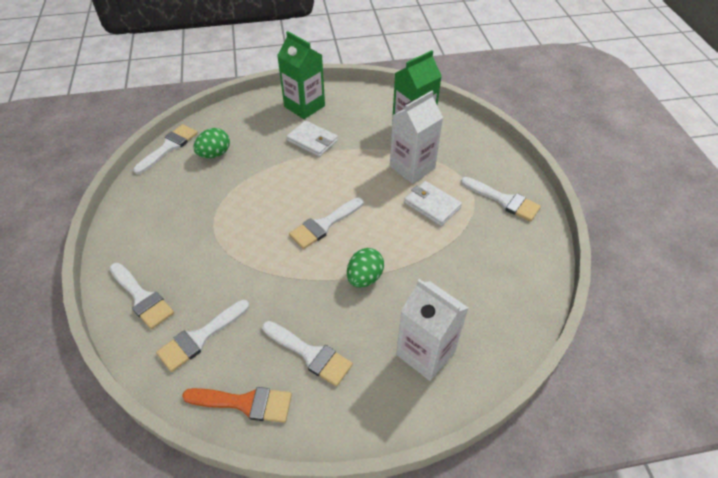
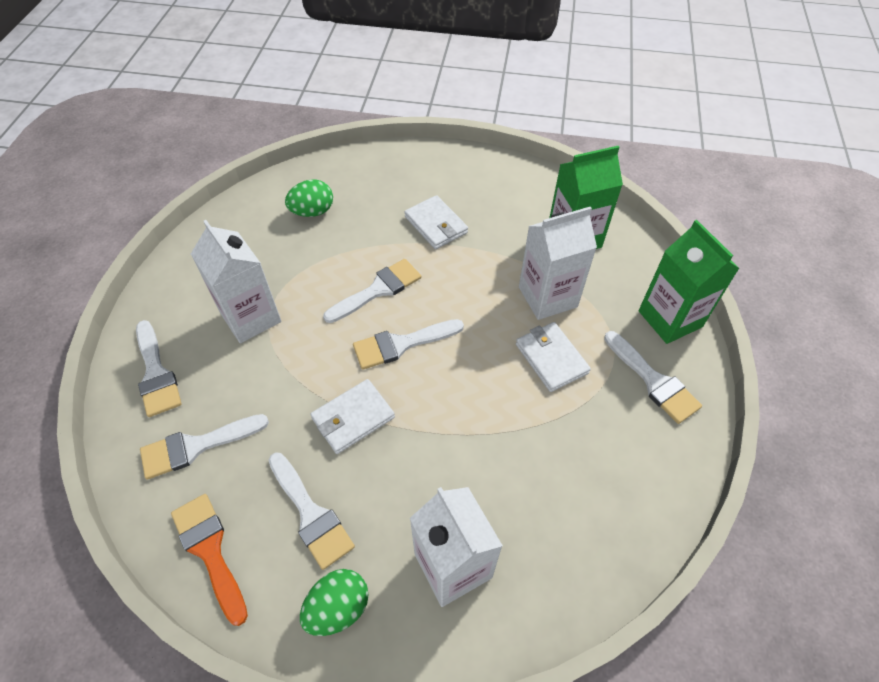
camera: 20 degrees right, 5 degrees up
(169, 147) = (265, 189): white brush -> white brush (378, 290)
(200, 238) = (251, 317): none -> white carton
(245, 403) = (210, 550): orange brush -> orange brush turned 150 degrees counterclockwise
(304, 106) = (446, 175): green carton -> green carton (670, 319)
(311, 282) = (353, 418): none -> white wallet
(364, 278) = (420, 433): green egg -> green egg (338, 608)

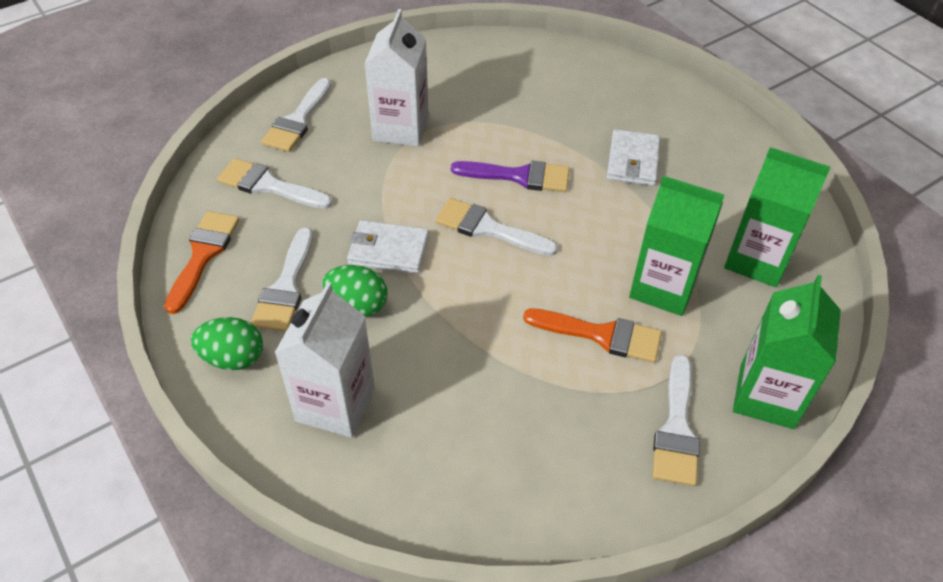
camera: 45 degrees right, 5 degrees down
(312, 212) = (538, 84): green egg -> green egg (357, 305)
(378, 290) = (519, 176): white brush -> purple brush
(547, 297) = (663, 287): white carton -> green carton
(551, 358) = (601, 335): white wallet -> orange brush

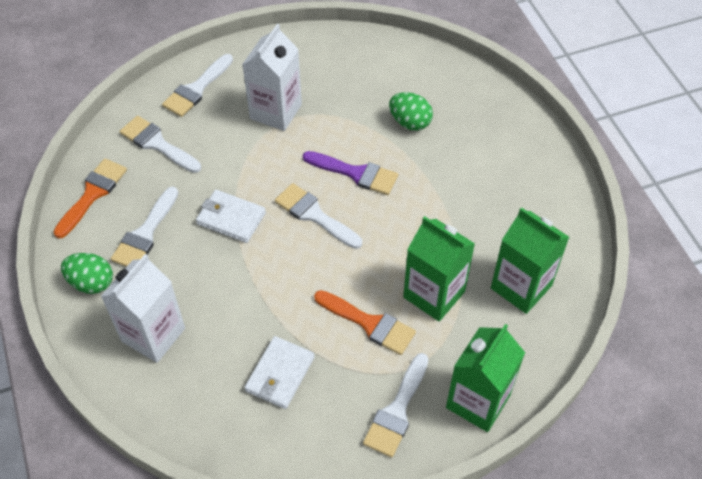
camera: 15 degrees right, 5 degrees up
(357, 305) = (193, 260): green egg -> green egg (410, 122)
(632, 161) = (454, 177): white wallet -> white wallet (280, 374)

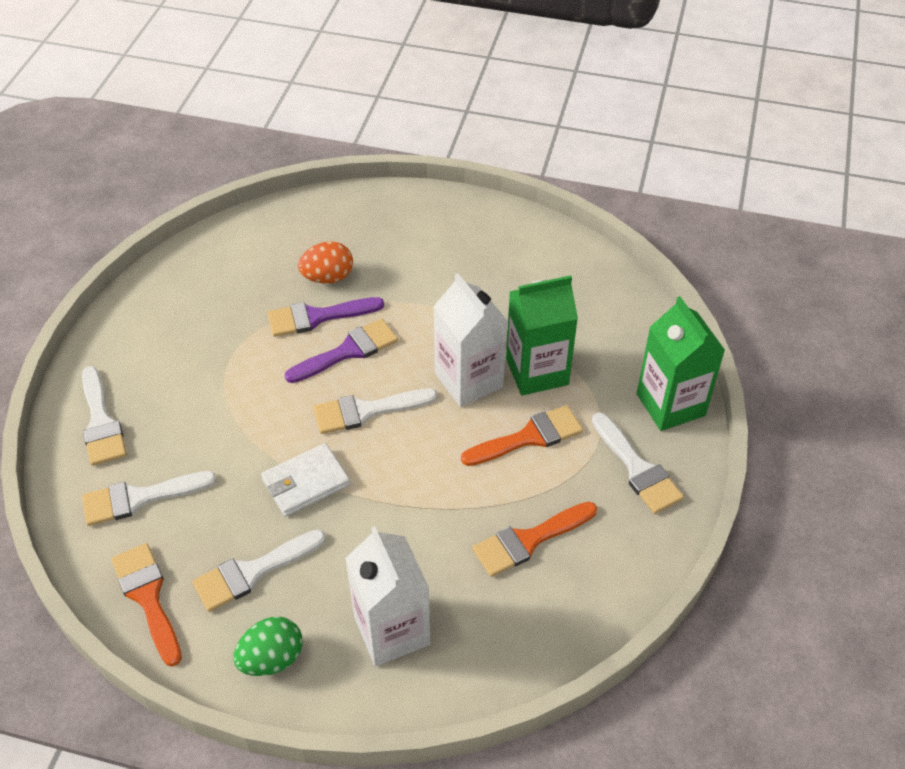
camera: 55 degrees left, 5 degrees down
(145, 233) = (252, 572): white brush -> white brush turned 90 degrees clockwise
(276, 111) = (205, 371): white carton -> white carton (469, 380)
(280, 374) = (528, 540): white wallet -> orange brush
(370, 138) = (317, 317): none -> purple brush
(410, 122) = (328, 277): green egg -> orange egg
(521, 287) = (579, 307): green carton -> none

